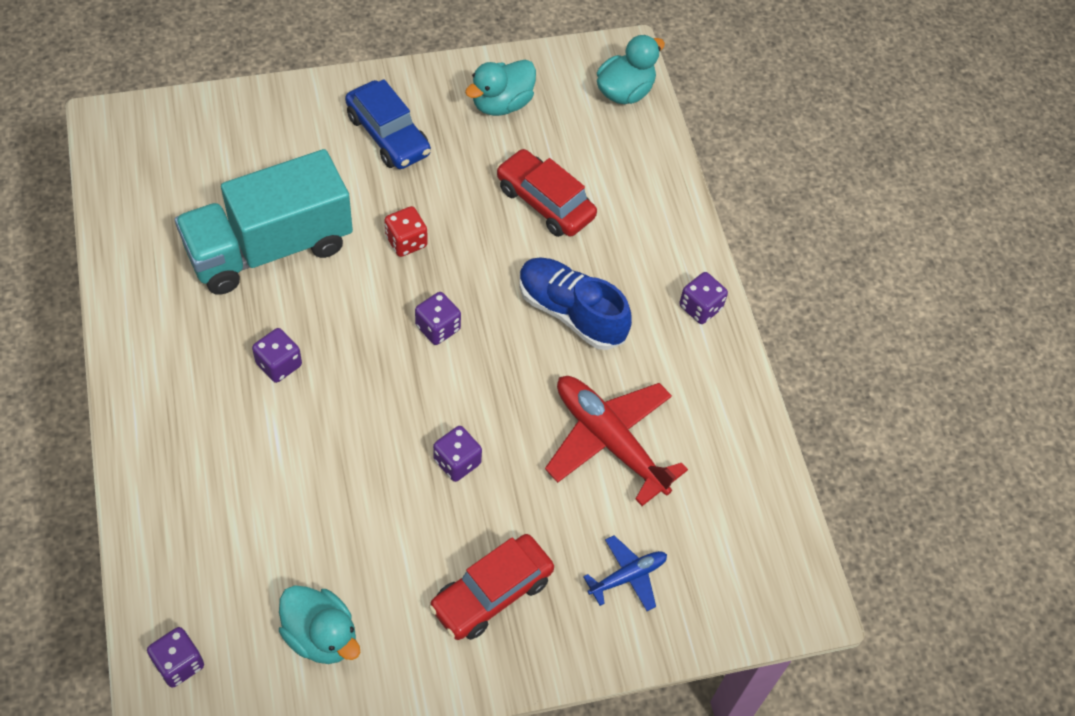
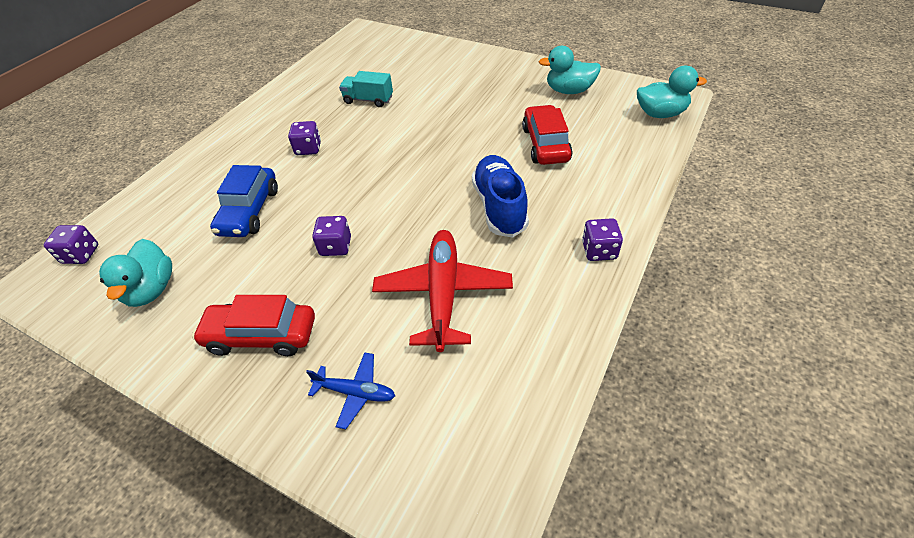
camera: 50 degrees right, 10 degrees down
(269, 248) = (368, 100): turquoise truck -> turquoise truck, size x0.46
(388, 135) = (486, 80): blue car -> blue car (249, 211)
(406, 241) = (440, 127): red dice -> none
(438, 328) = (409, 174): purple dice -> none

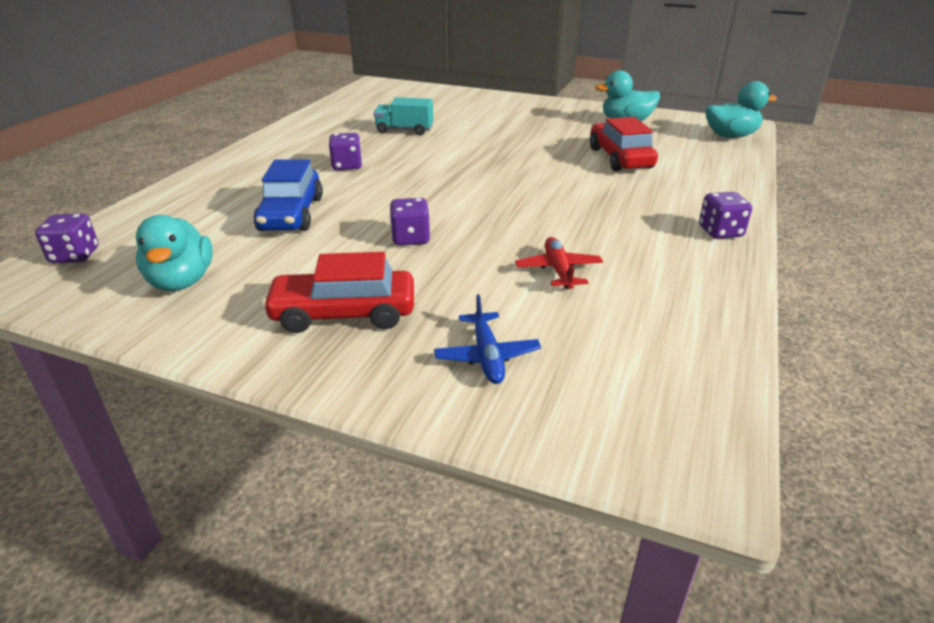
camera: 10 degrees left, 15 degrees down
(356, 392) = (487, 356): blue plane -> blue plane turned 75 degrees clockwise
(443, 293) = (558, 270): red plane -> red plane, size x0.52
(499, 206) = (591, 203): blue shoe -> none

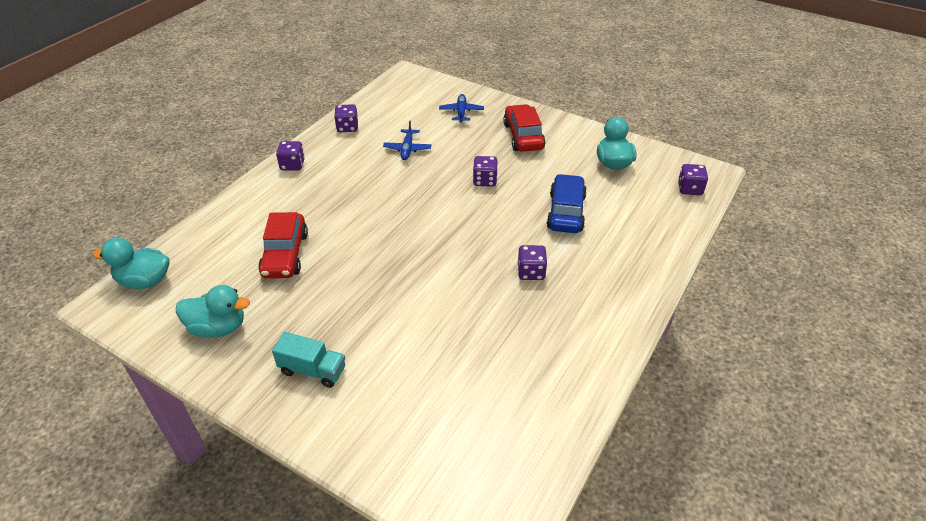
camera: 170 degrees left, 10 degrees up
(343, 314) = (523, 136): red car -> red car turned 105 degrees counterclockwise
(404, 130) = (471, 340): turquoise truck -> turquoise truck (312, 370)
(558, 270) = (407, 149): red plane -> blue plane
(700, 296) = (347, 127): none -> purple dice

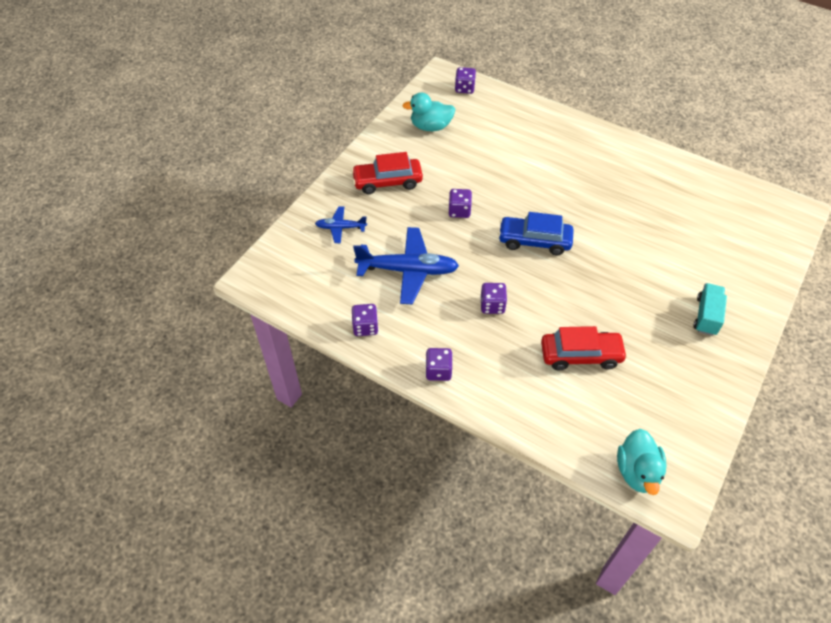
camera: 90 degrees left, 10 degrees up
(218, 327) = (680, 391): turquoise duck -> none
(407, 149) = (408, 270): blue plane -> blue plane, size x1.91
(531, 272) = (575, 186): purple dice -> purple dice (492, 305)
(566, 212) = (500, 161): blue car -> blue car (534, 241)

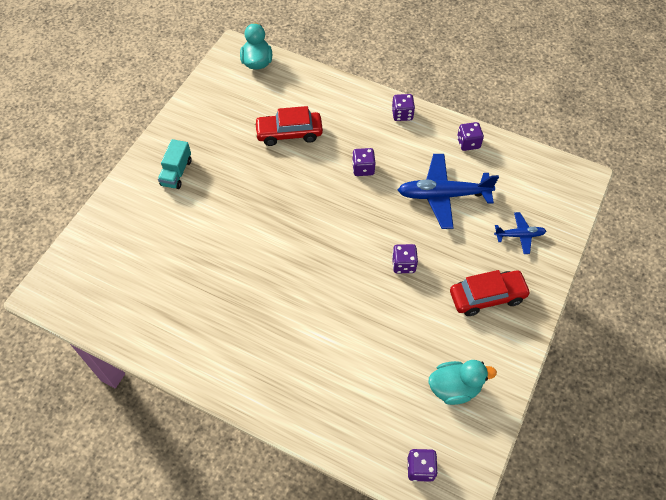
camera: 175 degrees right, 5 degrees up
(534, 241) = (325, 235): blue car -> none

